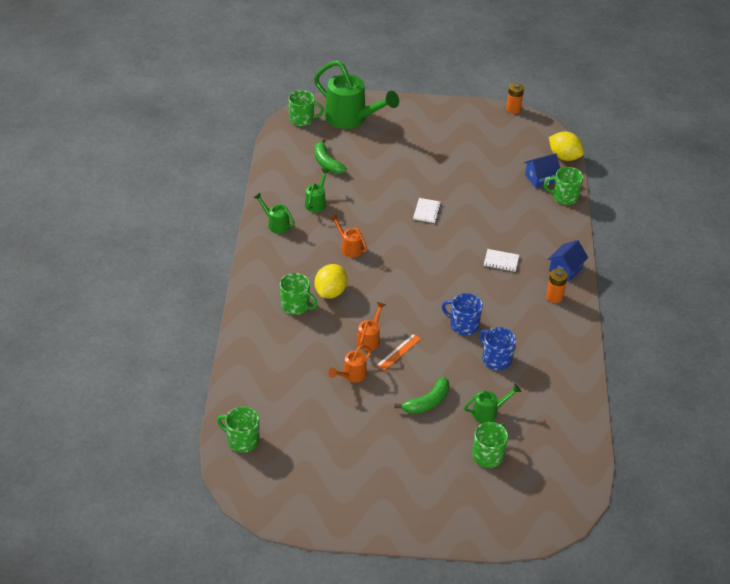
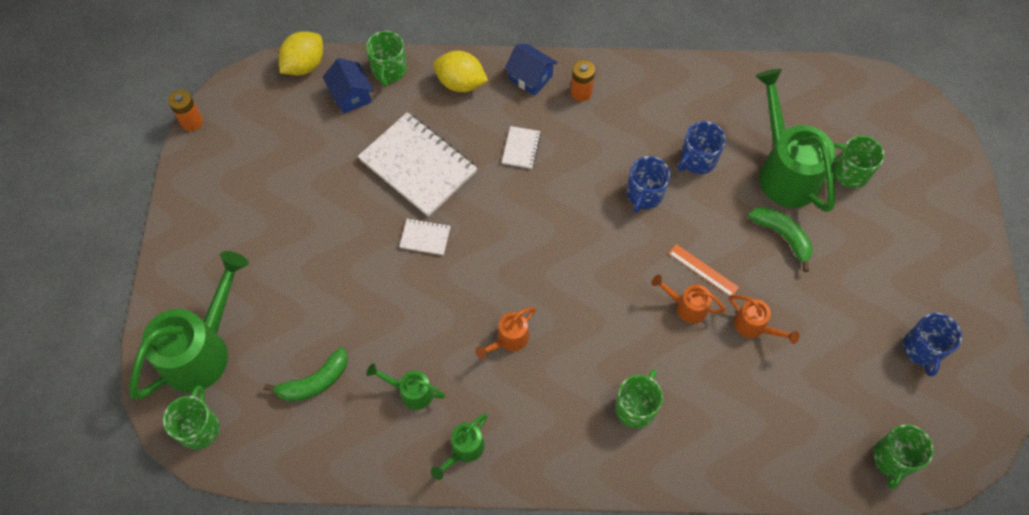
camera: 90 degrees left, 20 degrees up
(326, 475) = (922, 349): none -> blue mug
(330, 292) = (603, 361): yellow lemon -> yellow lemon (460, 83)
(483, 209) = (418, 166): none -> white notebook
(488, 412) = (785, 170): green watering can -> green watering can, size x2.10

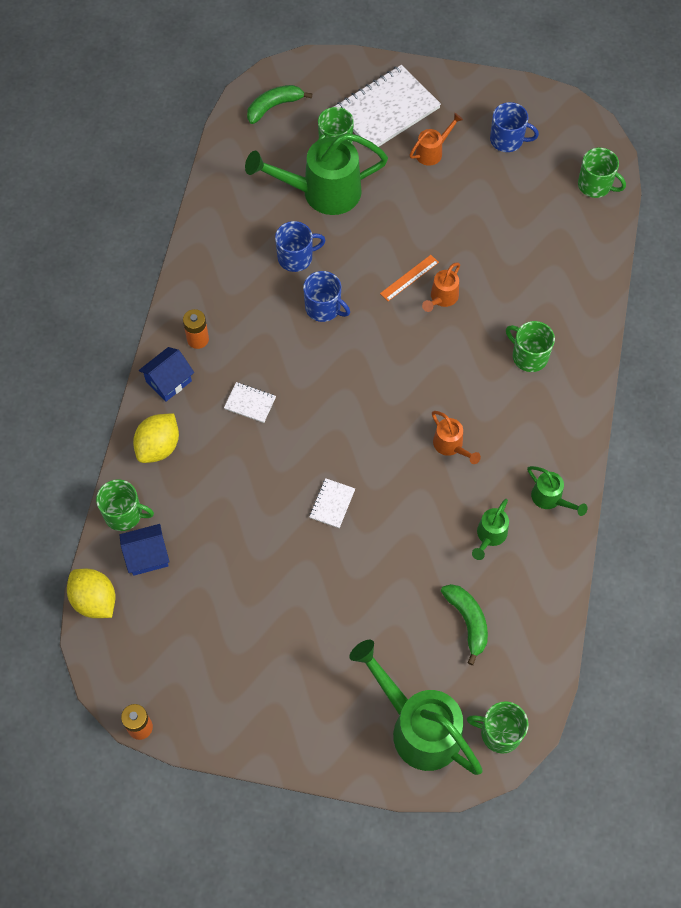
camera: 80 degrees left, 0 degrees up
(418, 166) = (249, 500): white notebook -> white notebook (386, 110)
(697, 160) = (296, 257): blue mug -> blue mug turned 75 degrees counterclockwise
(754, 326) = (469, 252): orange watering can -> orange watering can (432, 152)
(782, 236) = (387, 210): green banana -> green banana (274, 106)

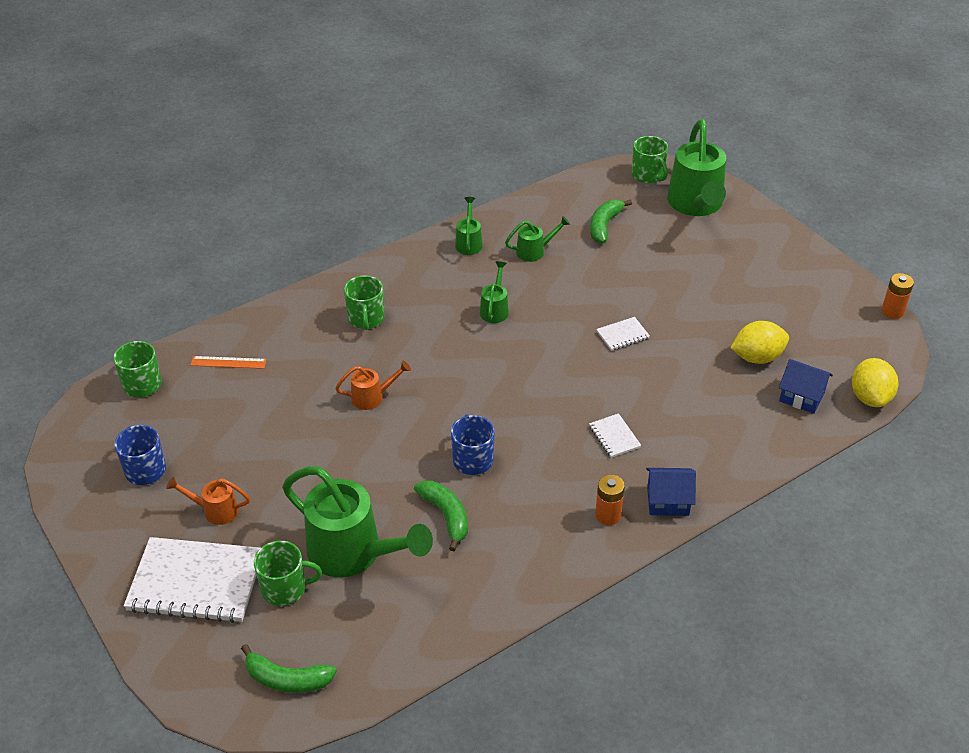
camera: 135 degrees left, 20 degrees down
(124, 514) = (797, 434): green mug -> none
(158, 447) = (724, 460): yellow lemon -> yellow lemon (757, 357)
(296, 257) = (446, 516): blue mug -> green banana
(409, 278) = (376, 429): orange ruler -> orange ruler (228, 362)
(451, 446) = (495, 309): orange watering can -> green watering can

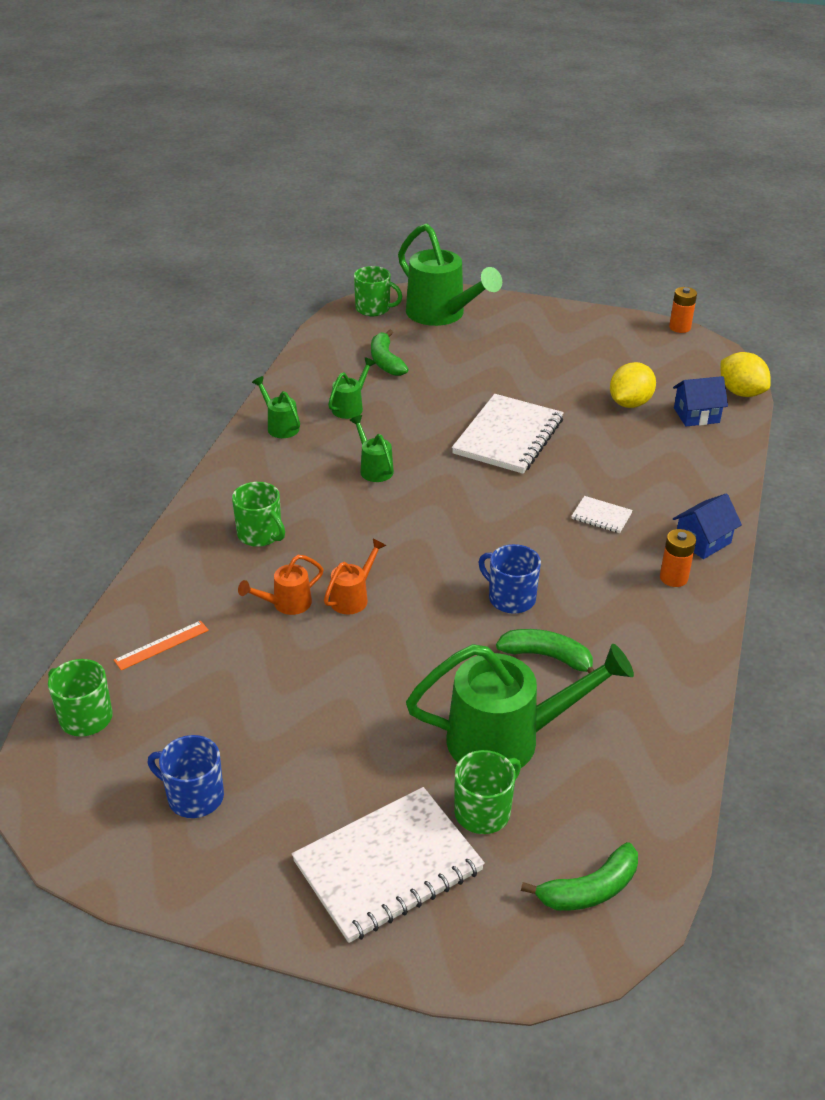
camera: 40 degrees left, 5 degrees down
(215, 510) = (323, 787): orange watering can -> orange watering can (286, 604)
(622, 335) = (508, 436): white notebook -> white notebook, size x2.25

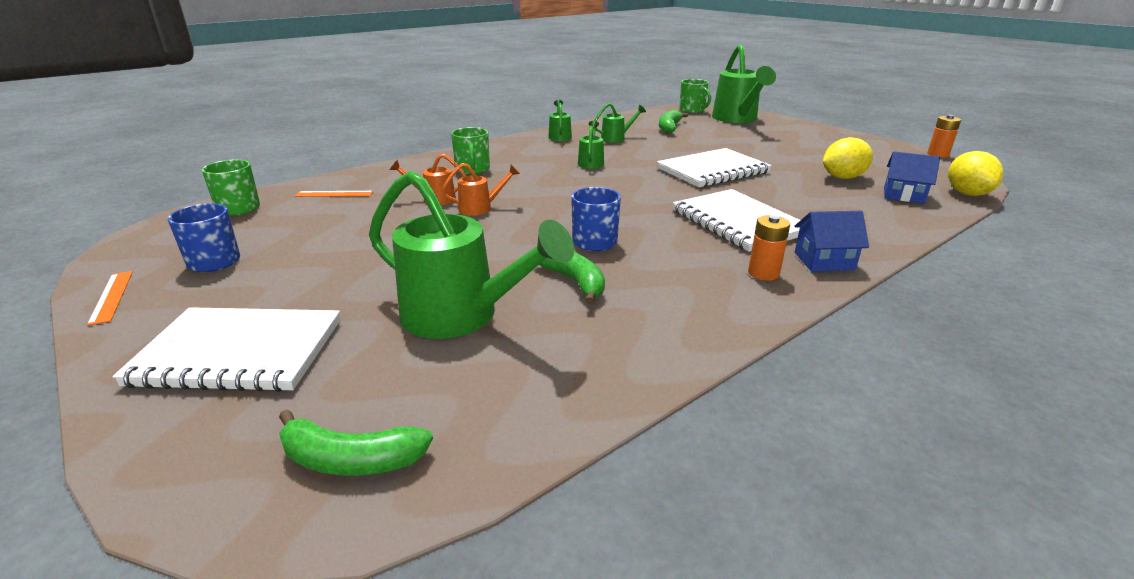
camera: 35 degrees right, 10 degrees down
(170, 885) = (111, 297): none -> orange ruler
(484, 811) = (365, 352): green mug -> none
(601, 516) = (738, 222): white notebook -> white notebook, size x2.25

